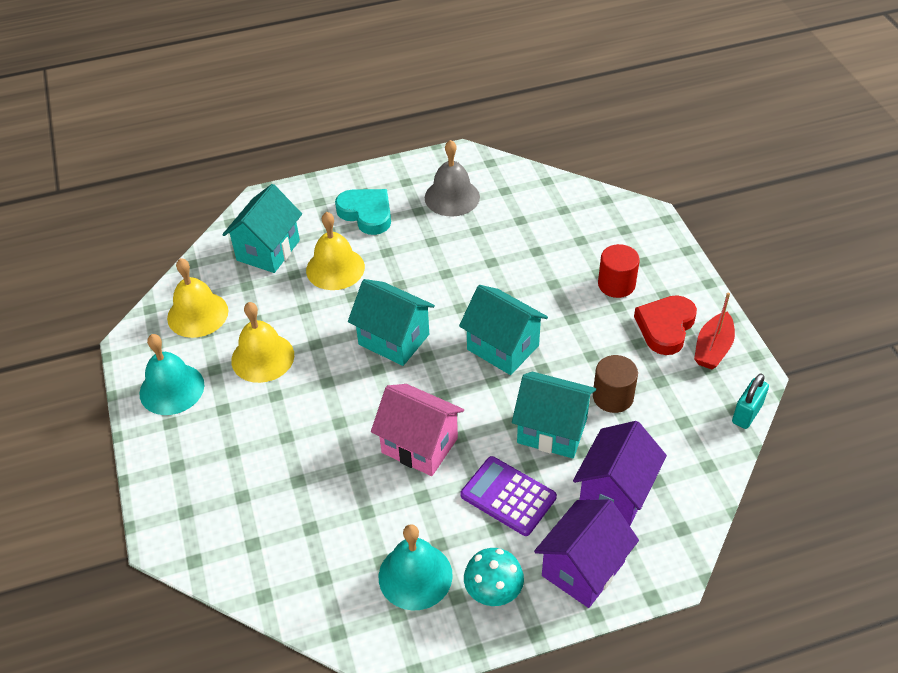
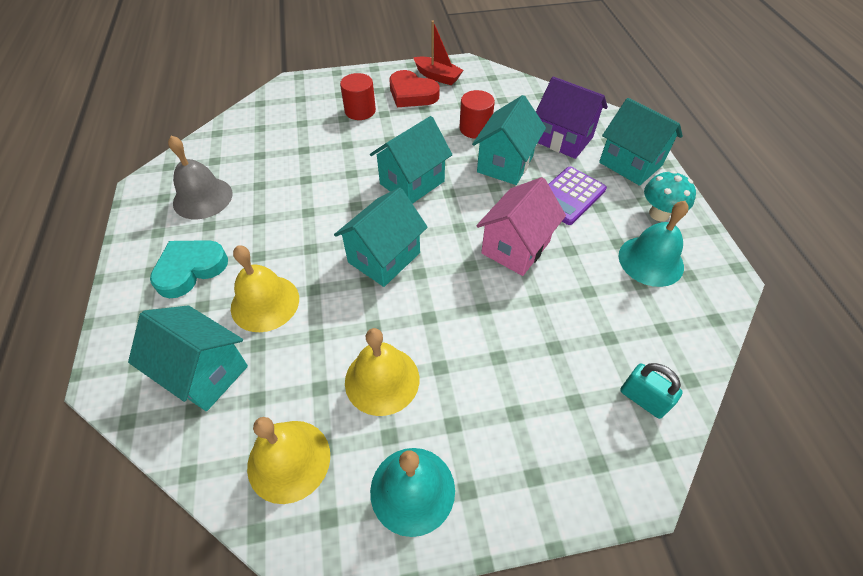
camera: 85 degrees left, 5 degrees up
(583, 569) = (630, 164): purple house -> turquoise house
(613, 397) = (475, 128): brown cylinder -> red cylinder
(747, 413) = (497, 72): turquoise padlock -> turquoise padlock (643, 399)

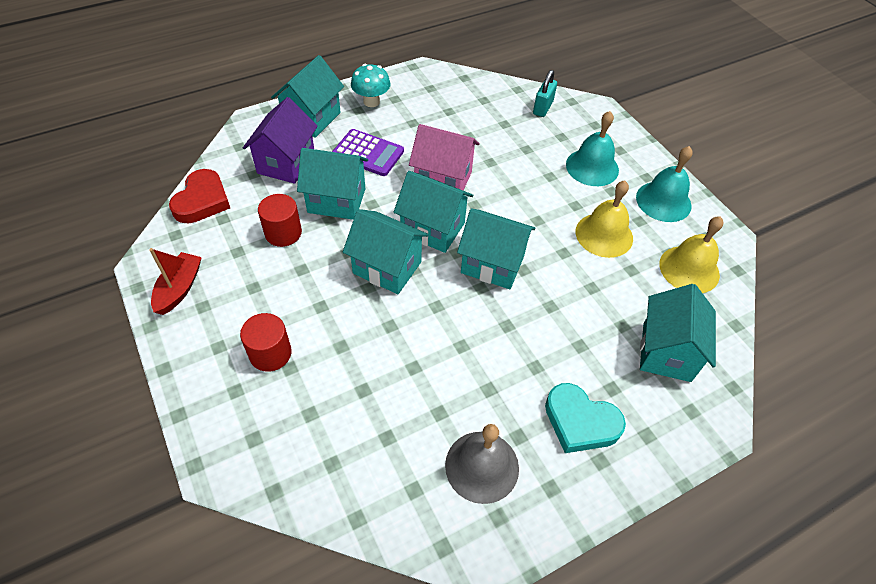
camera: 110 degrees left, 0 degrees up
(265, 303) = (582, 337): yellow bell -> none
(412, 94) = (223, 307): red heart -> red heart (202, 201)
(447, 223) = (432, 229): none -> turquoise house
(651, 260) = (424, 105): turquoise bell -> turquoise bell (592, 167)

